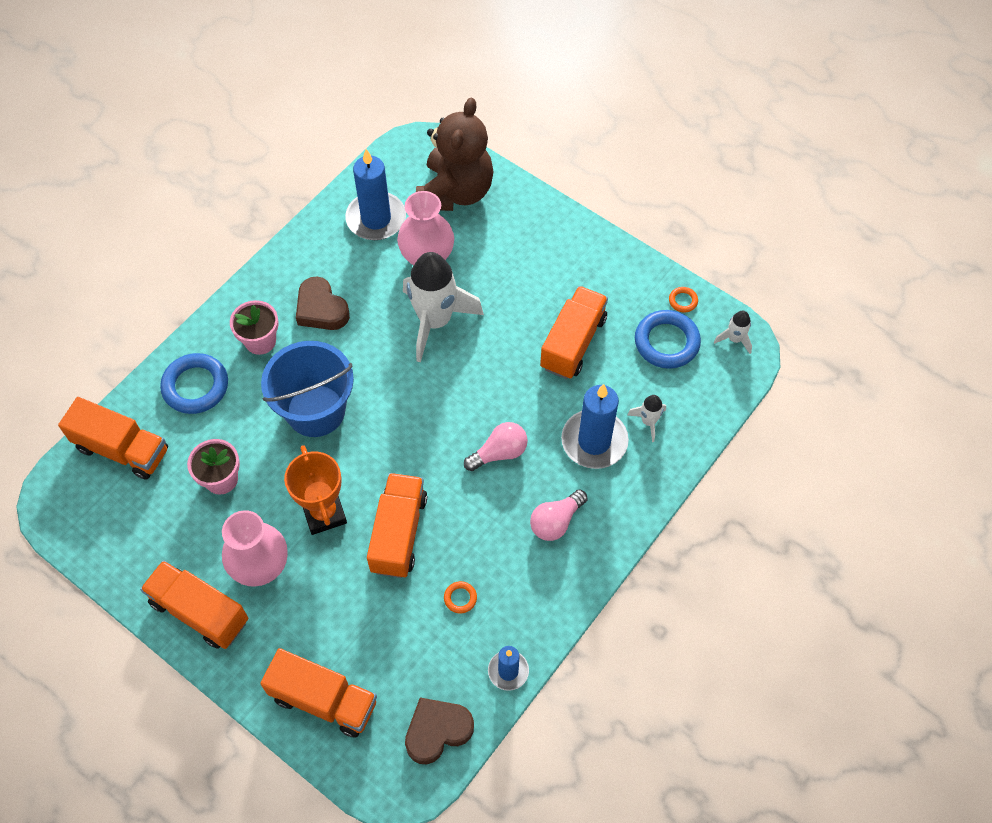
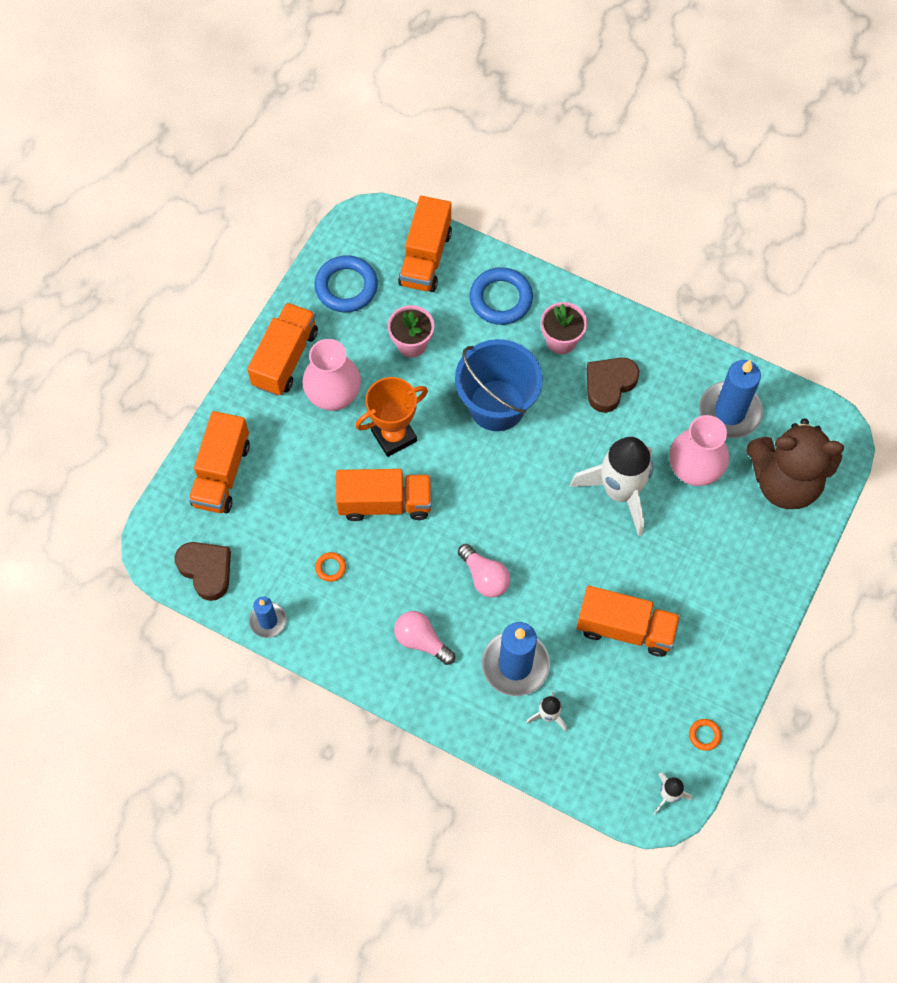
camera: 80 degrees right, 5 degrees up
(666, 342) = (648, 723): blue ring -> blue ring (346, 287)

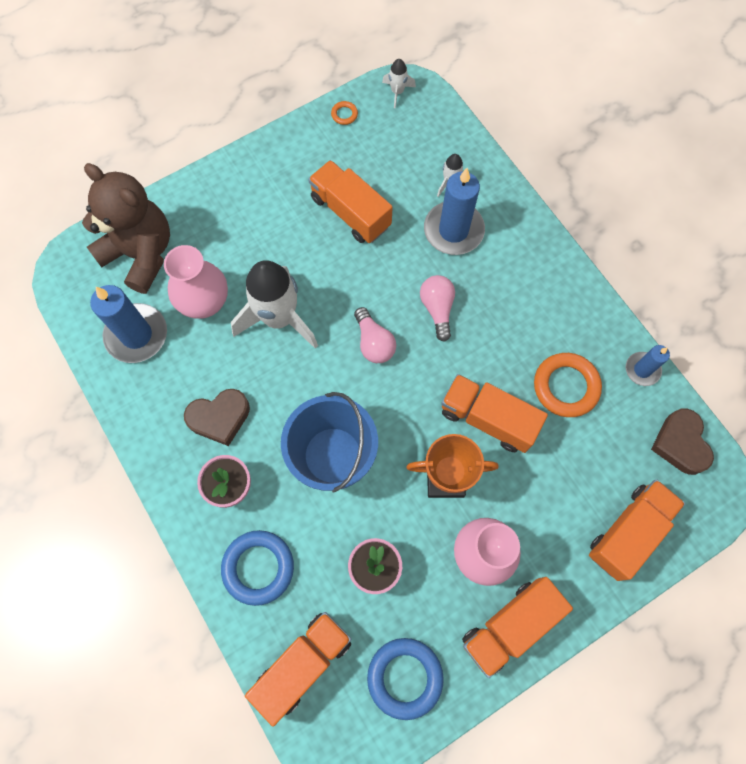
camera: 150 degrees left, 5 degrees up
(330, 568) = (566, 386): orange ring -> orange ring, size x2.20
(421, 641) = (519, 286): pink light bulb -> pink light bulb (374, 343)

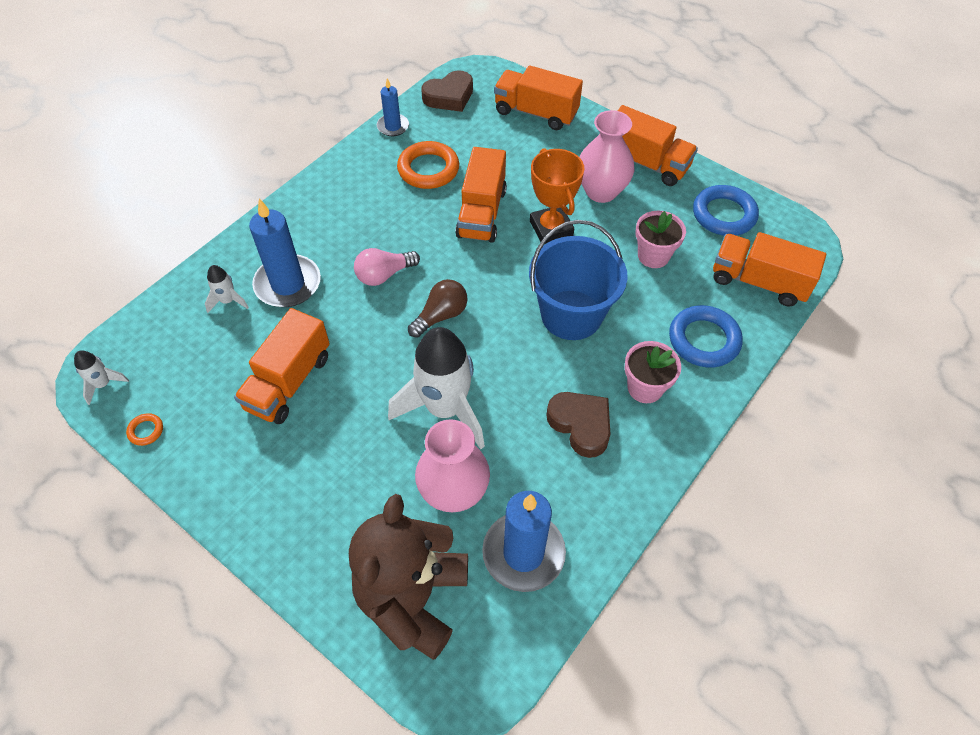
camera: 110 degrees left, 15 degrees down
(374, 343) = (441, 316): pink light bulb -> brown light bulb

